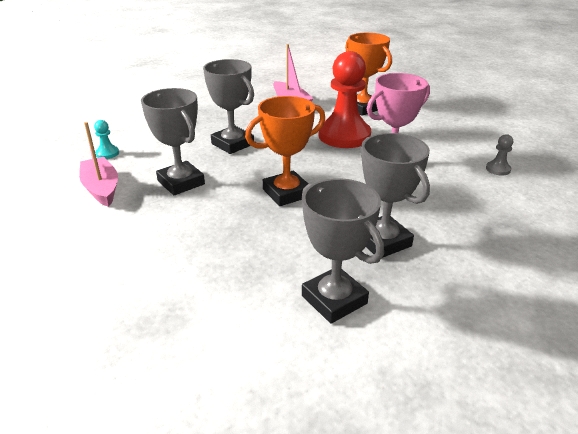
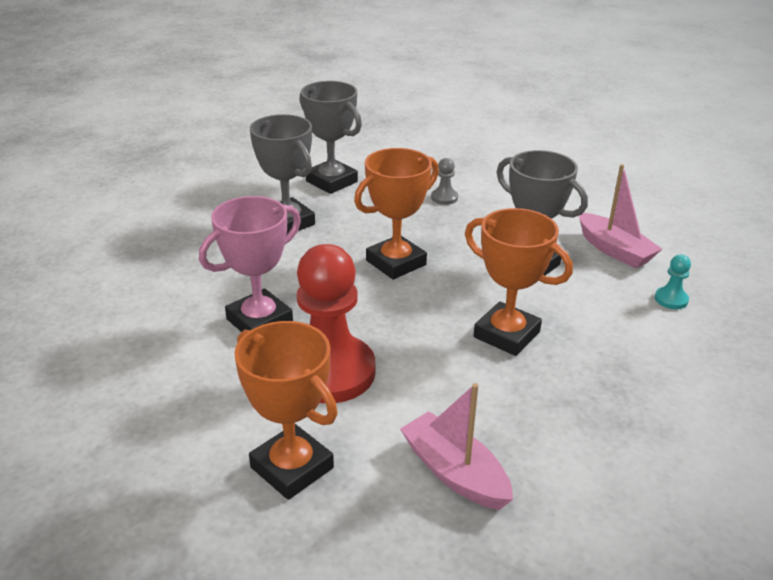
camera: 170 degrees right, 0 degrees up
(232, 144) = (506, 334): grey trophy -> orange trophy
(498, 169) = (105, 323): grey pawn -> grey pawn (444, 198)

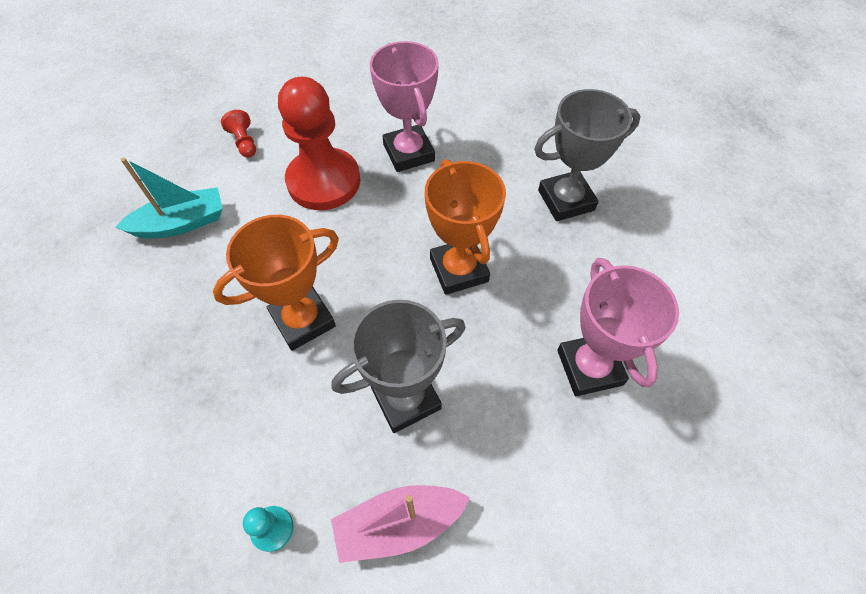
camera: 110 degrees right, 25 degrees up
(292, 467) = (244, 142): orange trophy -> red pawn
(331, 181) = (654, 259): grey trophy -> none
(444, 198) = (589, 367): grey pawn -> pink trophy
(454, 472) = (181, 223): pink boat -> turquoise boat

